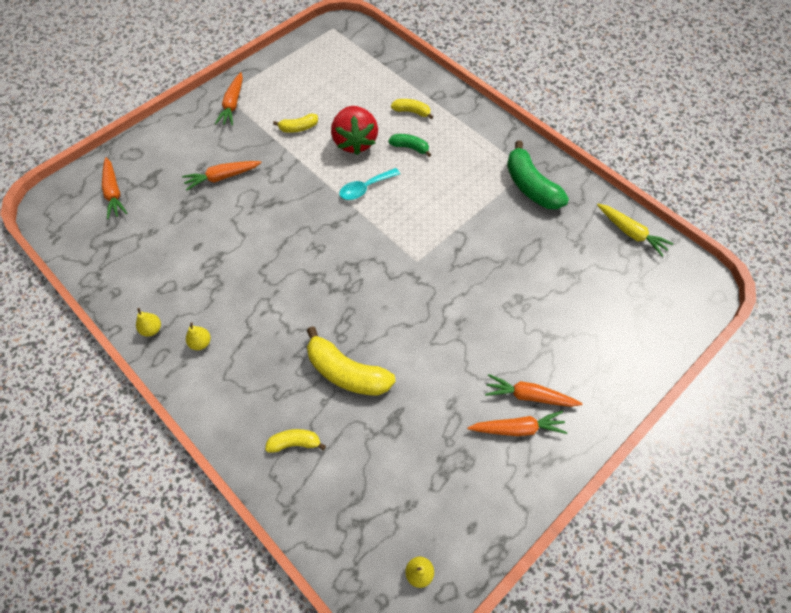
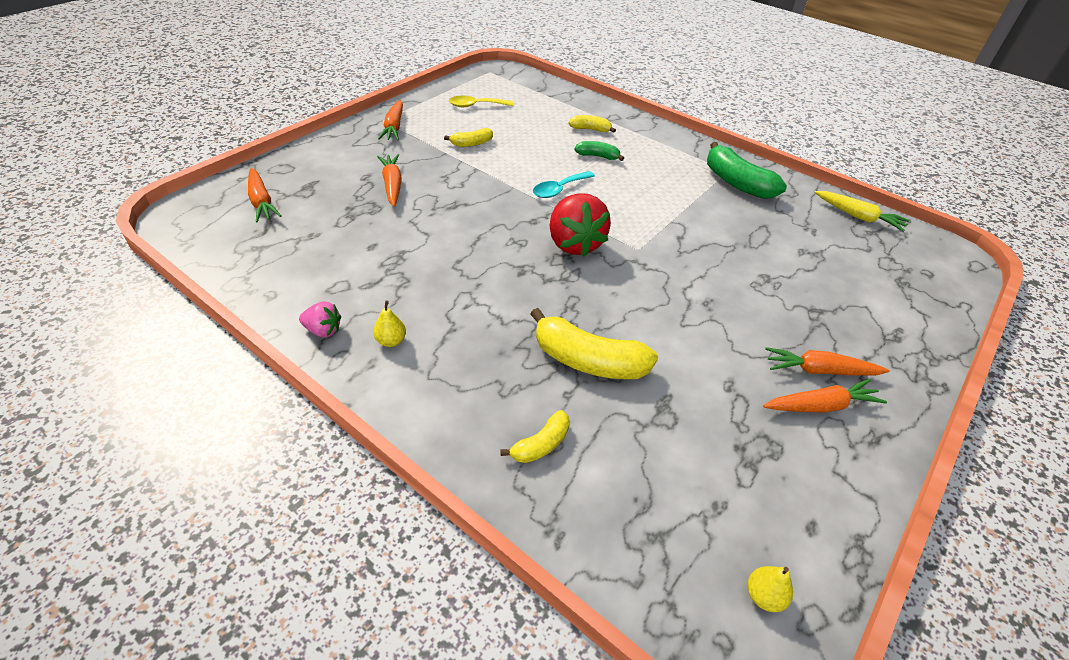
camera: 10 degrees left, 15 degrees down
(152, 329) = (323, 330): yellow pear -> pink strawberry
(222, 177) = (392, 185): orange carrot -> orange carrot turned 105 degrees clockwise
(295, 443) = (541, 444): yellow banana -> yellow banana turned 150 degrees clockwise
(311, 77) = (476, 105): none -> yellow spoon
(355, 142) = (536, 153): red strawberry -> red strawberry (574, 243)

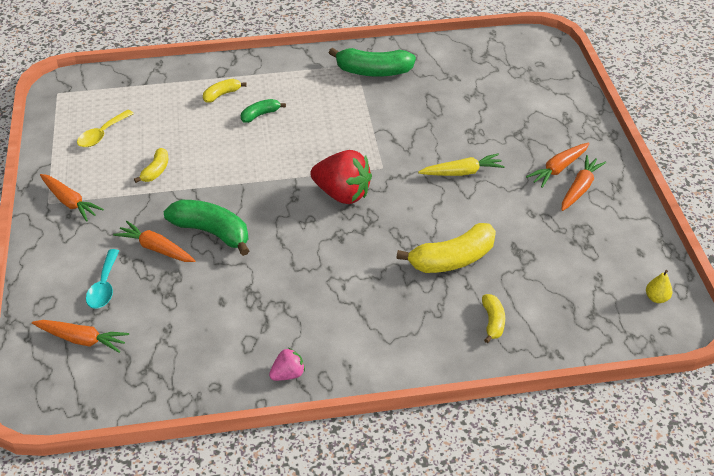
camera: 45 degrees left, 0 degrees up
(391, 341) = (337, 343): yellow pear -> none
(441, 201) = (211, 232): none -> green banana
(559, 189) = (275, 161): turquoise spoon -> turquoise spoon (104, 286)
(858, 216) = (466, 48): yellow carrot -> yellow carrot (462, 172)

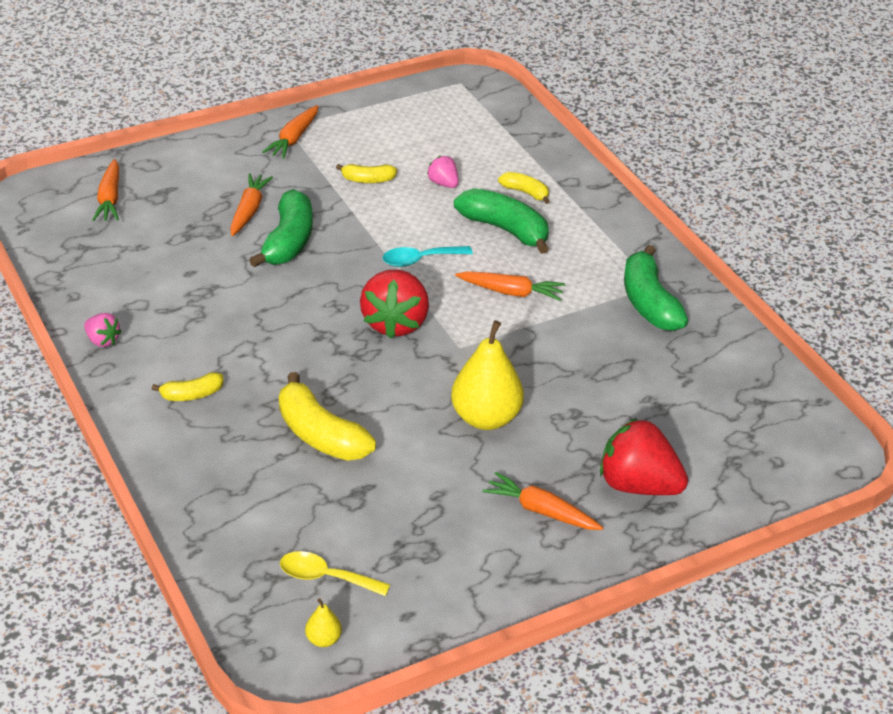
camera: 70 degrees right, 5 degrees down
(102, 134) = (408, 129): yellow spoon -> yellow spoon (325, 577)
(104, 286) = (183, 193): turquoise spoon -> turquoise spoon (420, 260)
(186, 132) = (443, 183): none -> pink strawberry
(260, 115) = (505, 229): green banana -> green banana, size x1.87
(462, 172) = (486, 418): yellow carrot -> yellow pear
(492, 322) = (227, 486): yellow banana -> yellow banana (192, 395)
(546, 122) = (638, 485): none -> red strawberry
(580, 188) = (510, 538): orange carrot -> orange carrot (511, 292)

